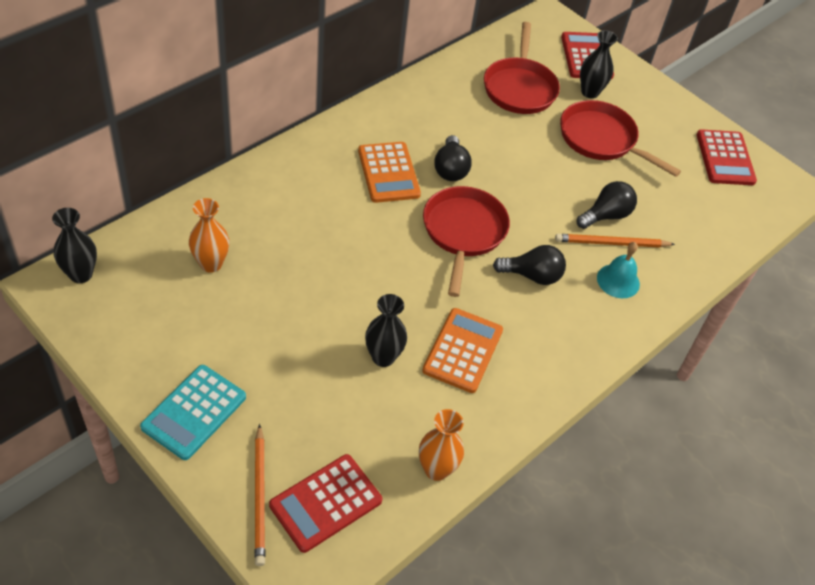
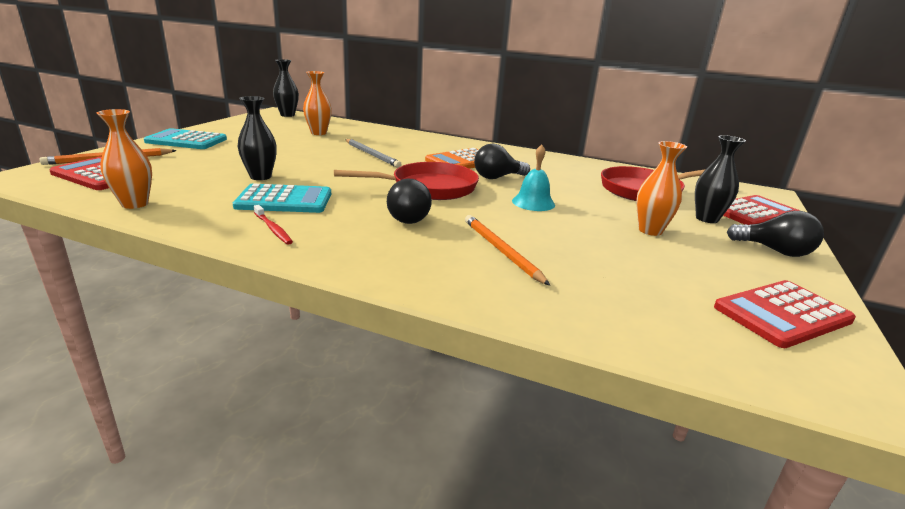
camera: 70 degrees right, 25 degrees down
(335, 240) = (371, 155): none -> grey pencil
(462, 350) = (284, 200): orange calculator -> turquoise calculator
(532, 371) = (273, 229): none -> red toothbrush
(601, 139) = (650, 231): red pan -> orange vase
(606, 215) = (540, 244): black light bulb -> black light bulb (775, 251)
(618, 281) = (446, 260): turquoise bell -> turquoise bell (533, 202)

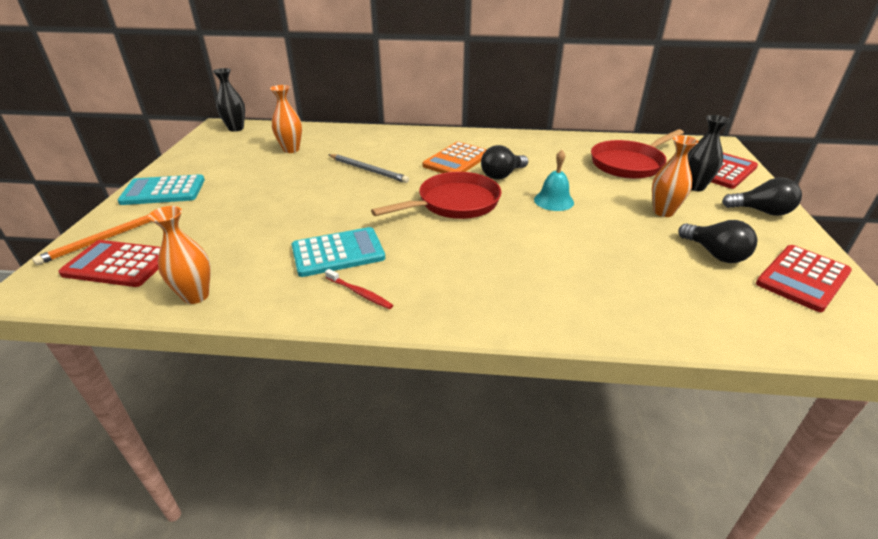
camera: 15 degrees left, 10 degrees up
(260, 177) = (287, 226): black vase -> none
(406, 217) = (464, 247): black light bulb -> black light bulb (715, 254)
(501, 251) = (570, 267): orange pencil -> none

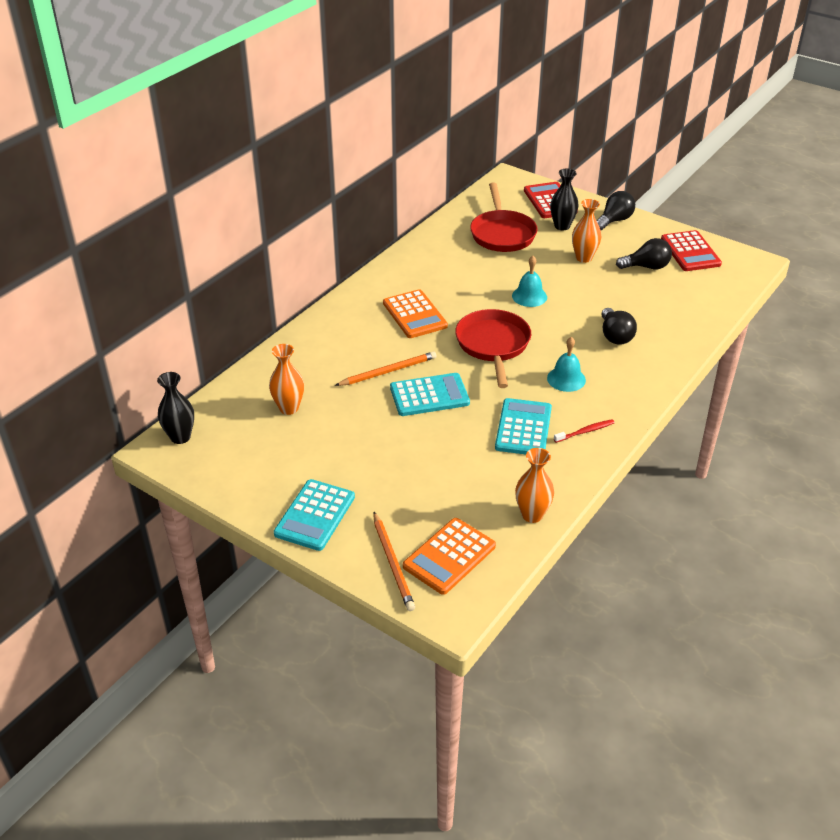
camera: 60 degrees left, 5 degrees up
(118, 264) = (449, 556): red calculator -> orange calculator
(350, 194) = (429, 395): none -> turquoise calculator
(368, 170) = (388, 371): grey pencil -> orange pencil
(442, 256) = (566, 379): none -> turquoise bell
(502, 175) = (465, 302): black light bulb -> black light bulb (615, 336)

